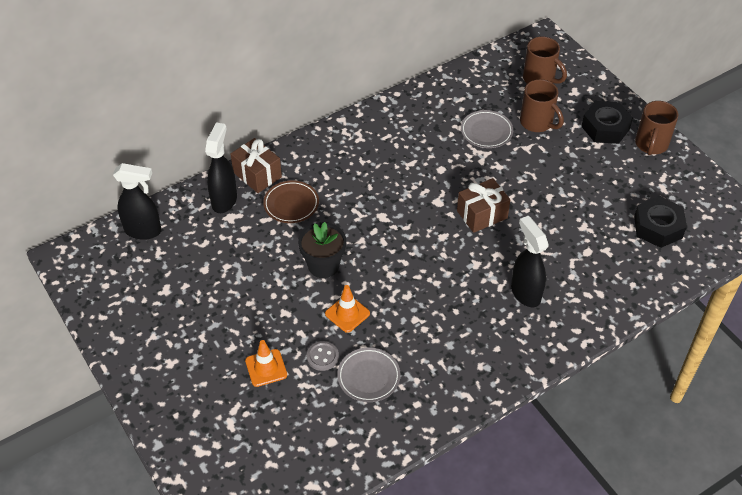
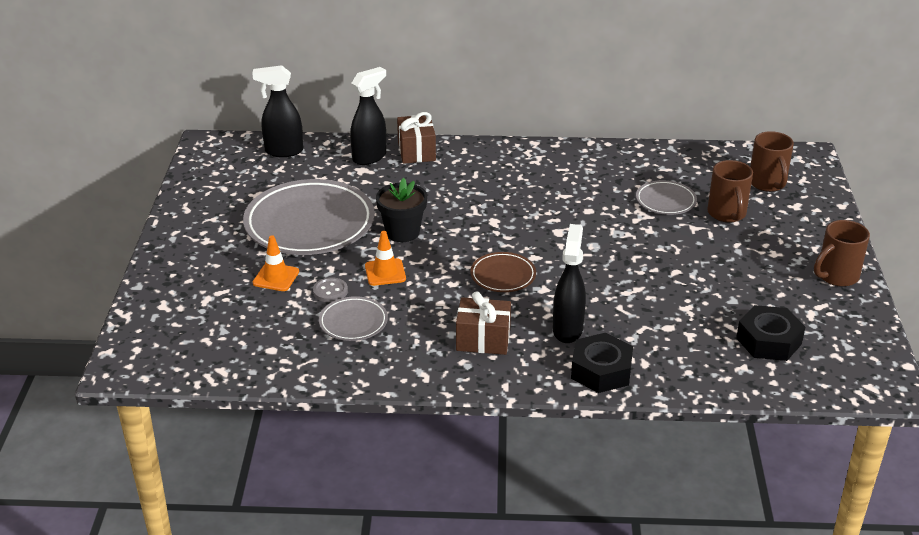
camera: 35 degrees right, 15 degrees down
(143, 231) = (283, 151): black spray bottle -> black spray bottle turned 135 degrees clockwise
(241, 297) = (309, 224): none -> grey plate
(291, 204) = (422, 181): brown plate -> brown plate (503, 276)
(482, 214) = (591, 257): brown gift -> brown gift (483, 340)
(605, 128) = (798, 244): black nut -> black nut (601, 370)

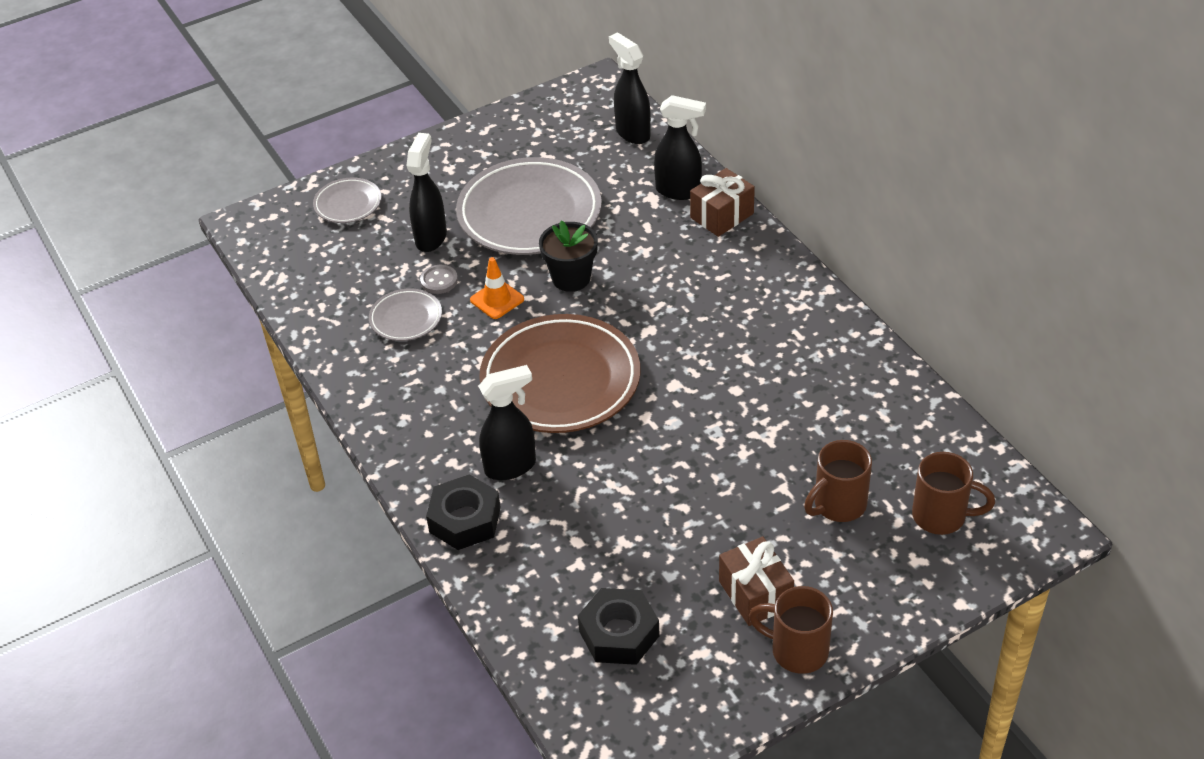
camera: 60 degrees right, 10 degrees up
(276, 277) = (431, 237): orange traffic cone -> black spray bottle
(483, 340) = (448, 415): brown gift -> brown gift (755, 594)
(503, 276) = (560, 380): brown plate -> brown plate, size x2.10
(665, 201) = (814, 443): grey plate -> grey plate (348, 204)
(767, 184) = (941, 516): brown mug -> brown mug turned 120 degrees counterclockwise

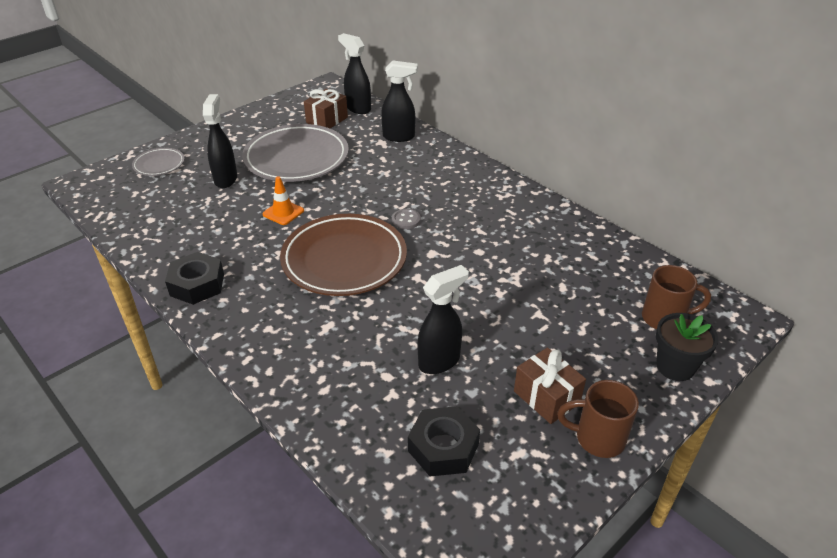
camera: 15 degrees left, 5 degrees down
(406, 318) = (214, 231): grey plate -> none
(439, 280) = (236, 205): grey button -> grey button (406, 220)
(465, 519) = (287, 371): black nut -> black nut (197, 284)
(511, 467) = (318, 326): black spray bottle -> black spray bottle (440, 361)
(571, 278) = (336, 194): black flower pot -> black flower pot (675, 366)
(722, 216) = (433, 148): brown gift -> brown gift (327, 120)
(838, 505) = (585, 321): brown mug -> none

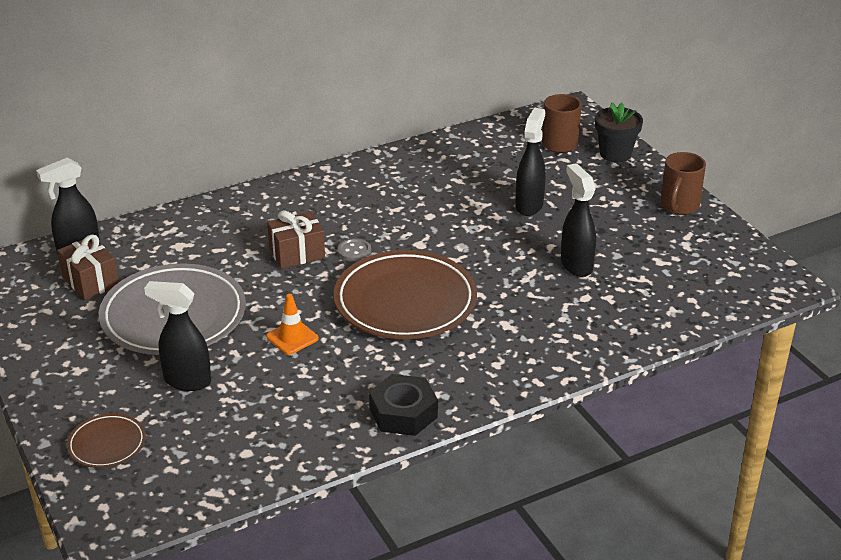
camera: 75 degrees left, 5 degrees down
(159, 164) = (107, 444): grey plate -> brown plate
(399, 137) = (176, 230): black spray bottle -> black spray bottle (529, 205)
(443, 447) = (673, 280): black nut -> none
(546, 397) = (632, 219): brown gift -> brown gift (297, 253)

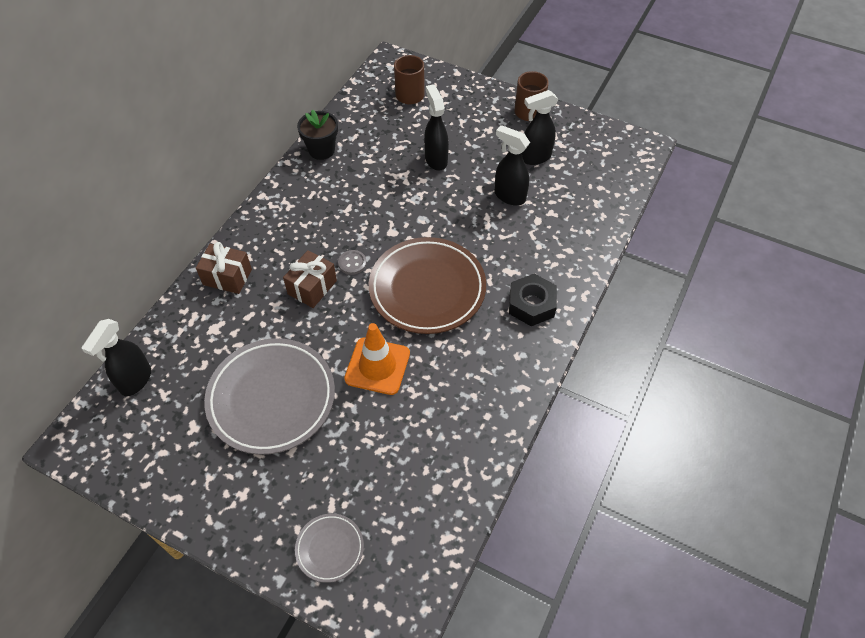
camera: 35 degrees left, 20 degrees up
(90, 281) = (173, 403): brown gift -> brown gift (227, 277)
(107, 444) = (330, 548): brown plate -> grey plate
(186, 381) = (336, 452): black spray bottle -> black spray bottle (535, 157)
(292, 337) = (377, 366): orange traffic cone -> orange traffic cone, size x1.63
(403, 413) = (510, 386): black nut -> black nut (531, 304)
(615, 154) = (452, 87): black flower pot -> black flower pot (321, 150)

